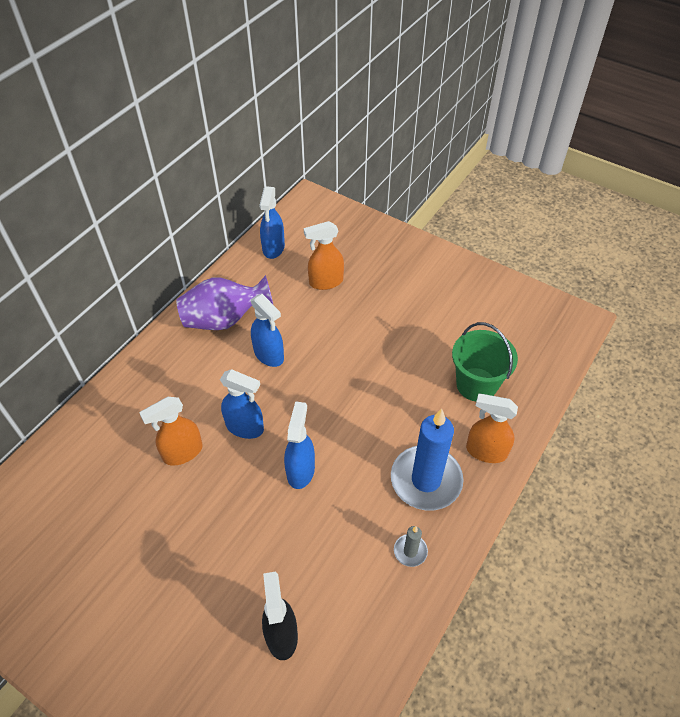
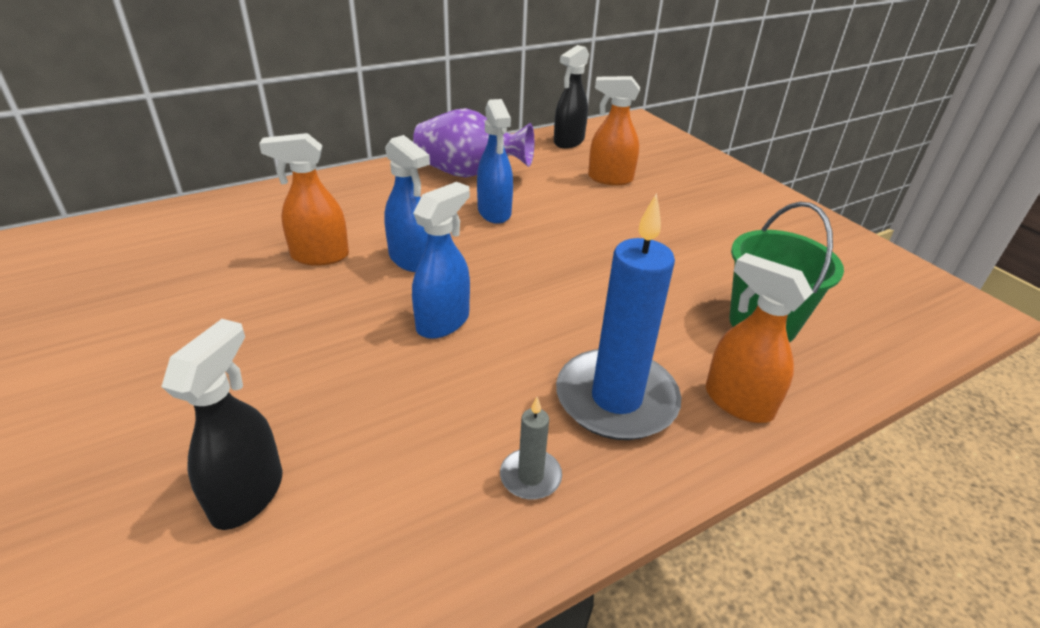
camera: 25 degrees right, 15 degrees down
(273, 248) = (568, 142): blue spray bottle -> black spray bottle

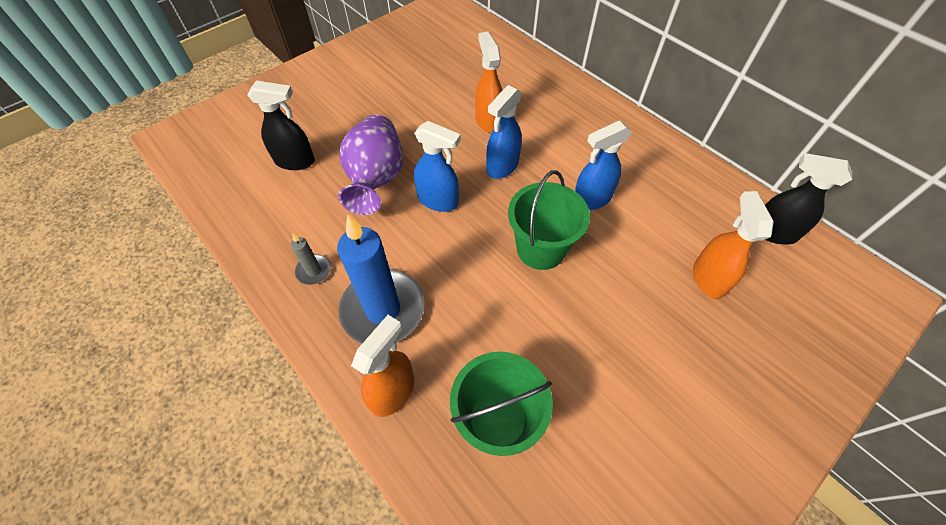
camera: 80 degrees right, 20 degrees up
(469, 174) = (649, 169): purple vase -> purple vase (376, 179)
(551, 256) = (541, 249): none -> green bucket

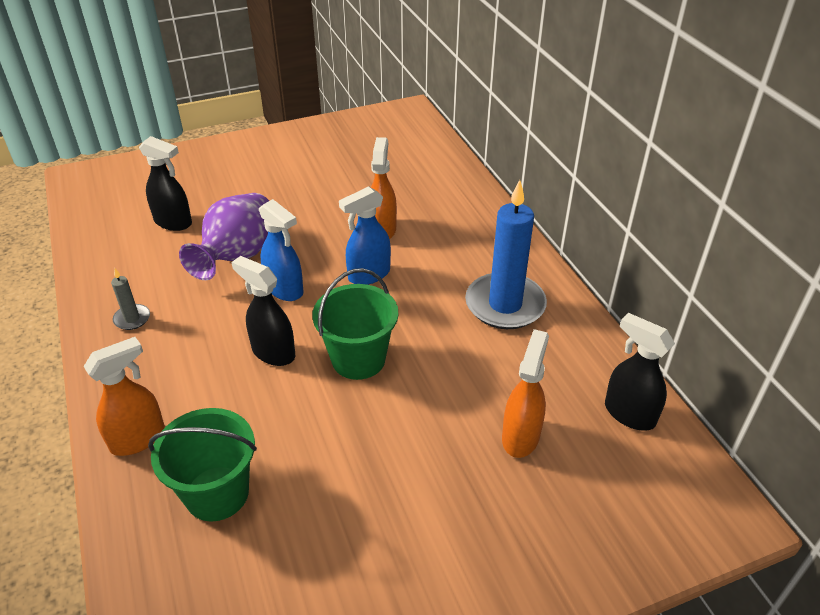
camera: 20 degrees right, 15 degrees down
(383, 309) = (172, 368): blue candle -> blue candle (505, 304)
(464, 265) = (273, 352): none -> black spray bottle
(591, 199) = (442, 328): blue spray bottle -> none

